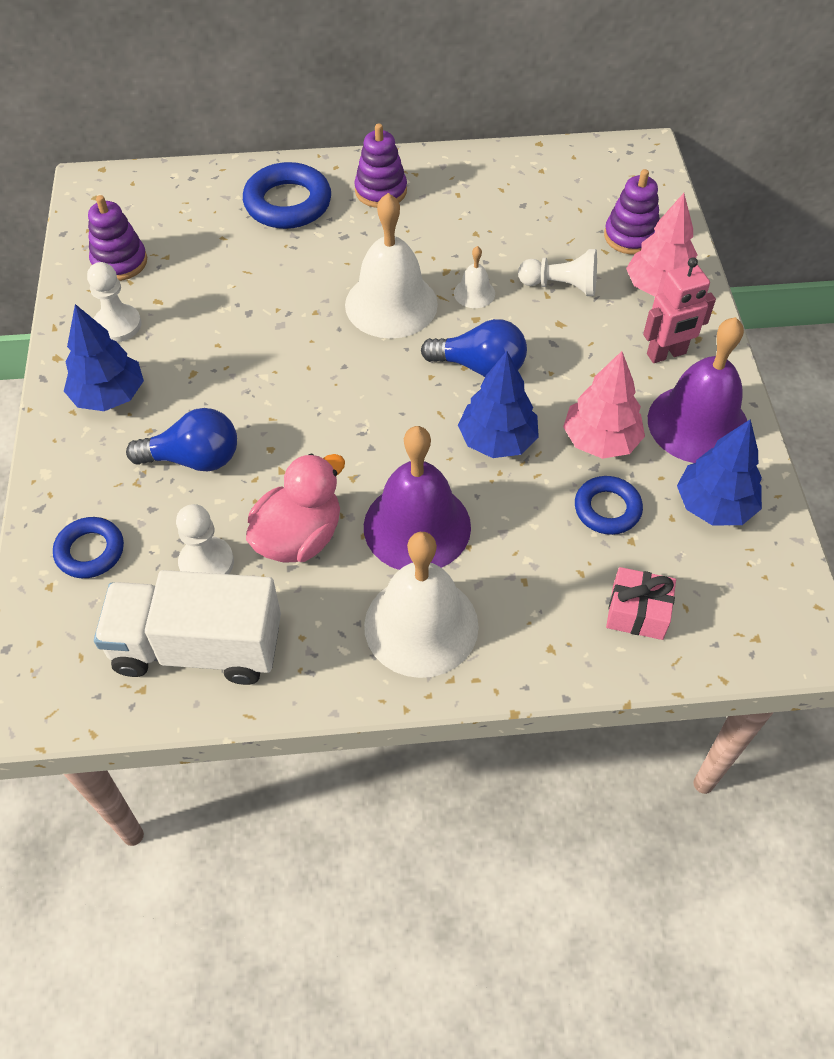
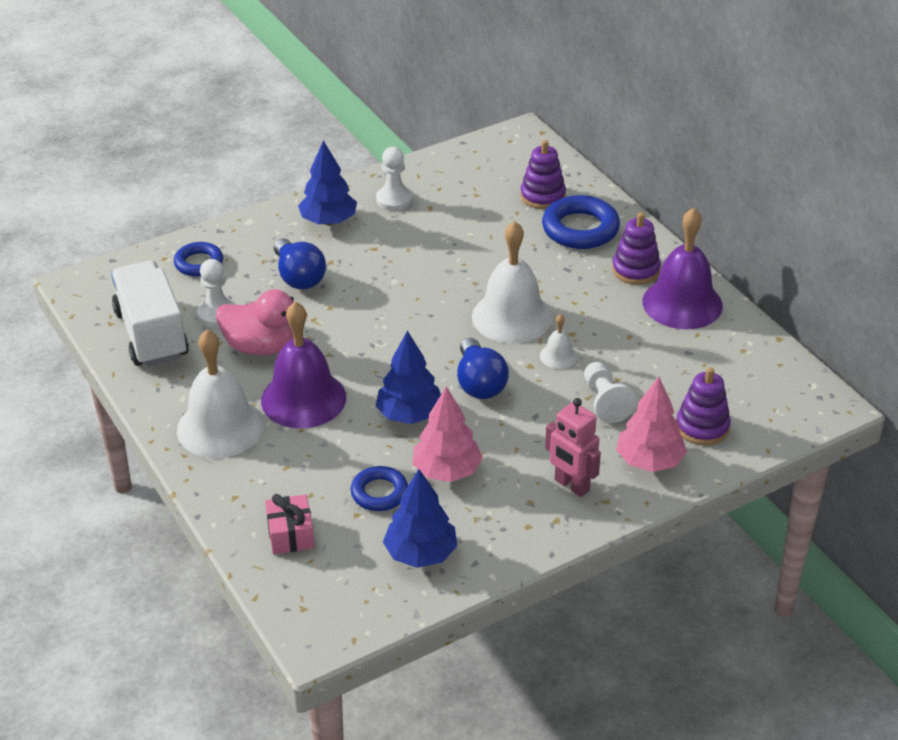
camera: 65 degrees right, 15 degrees down
(119, 262) = (454, 177): purple stacking toy -> purple stacking toy (542, 196)
(698, 423) = (504, 524): purple bell -> purple bell (682, 303)

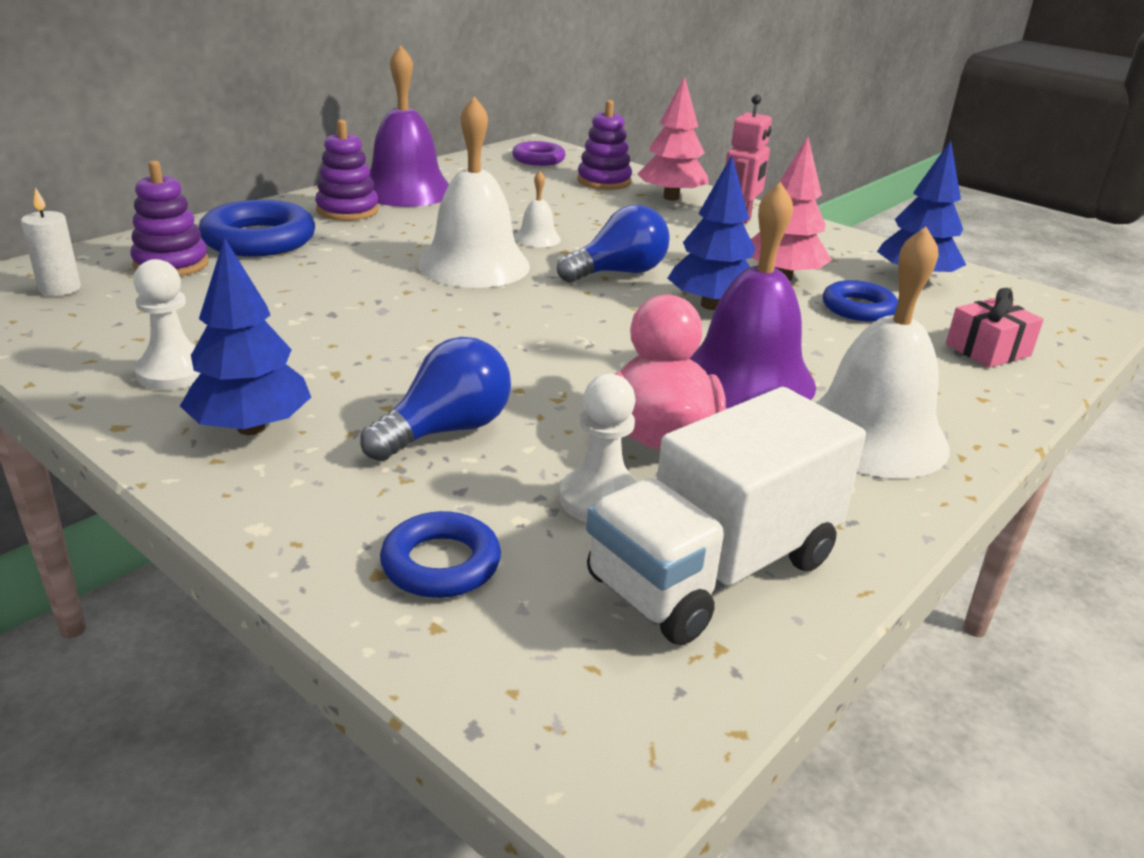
camera: 110 degrees left, 10 degrees down
(513, 161) = (60, 289): none -> white candle
(605, 402) = (600, 216): white pawn -> none
(777, 397) = (538, 159): none -> purple ring

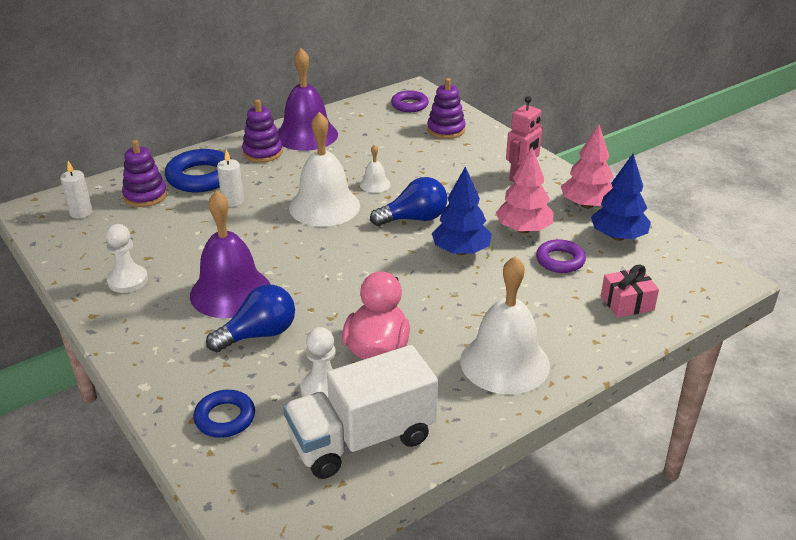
camera: 15 degrees right, 5 degrees up
(251, 427) = (158, 322): blue tree -> none
(323, 264) = (232, 201): none -> white candle
(671, 198) = (486, 148): pink tree -> pink tree (586, 205)
(747, 378) = (452, 312): purple bell -> purple bell (230, 292)
(858, 308) = (560, 260): blue ring -> purple ring

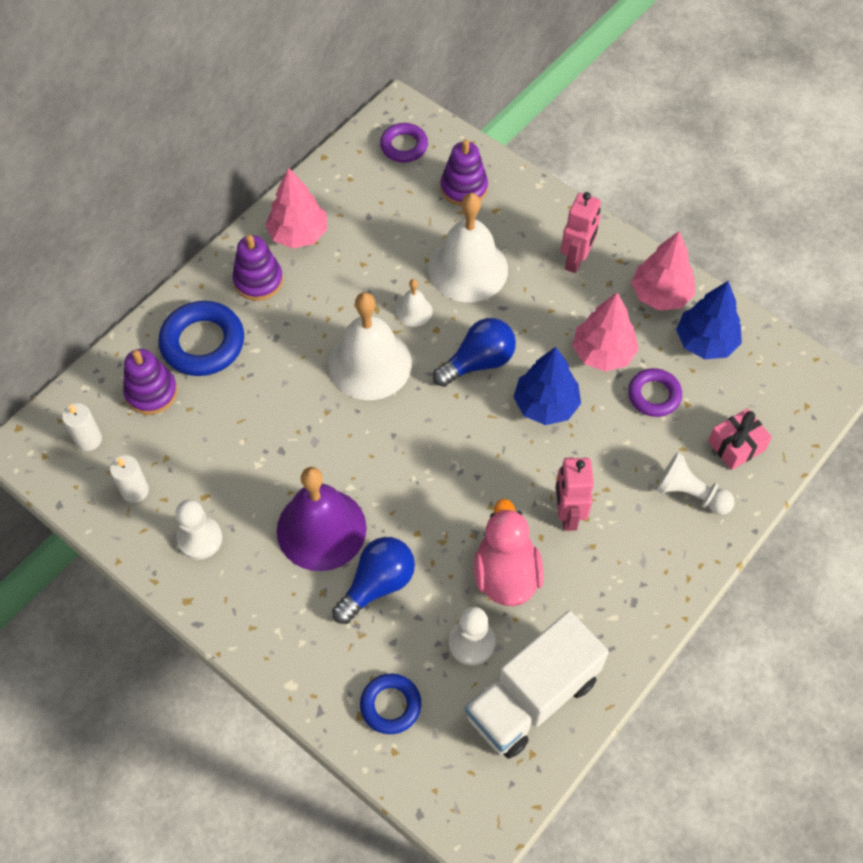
camera: 15 degrees left, 25 degrees up
(232, 201) = (260, 378): white candle -> white candle (135, 491)
(306, 135) = (298, 234): purple bell -> pink tree
(451, 320) = (567, 514): none -> pink robot
(504, 362) = (637, 562): white bell -> white bell (468, 269)
(572, 326) = (690, 493): none -> white pawn

